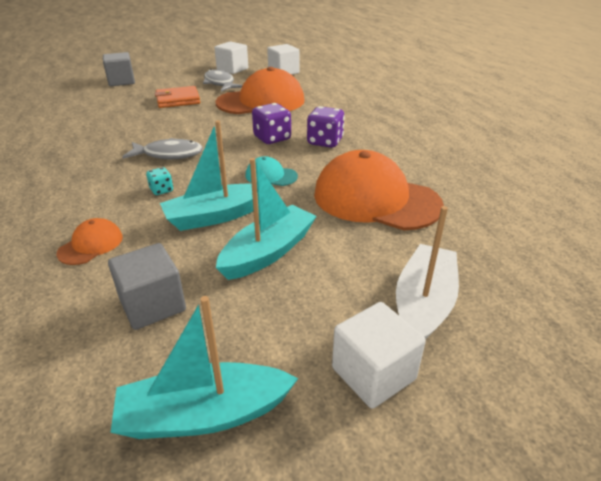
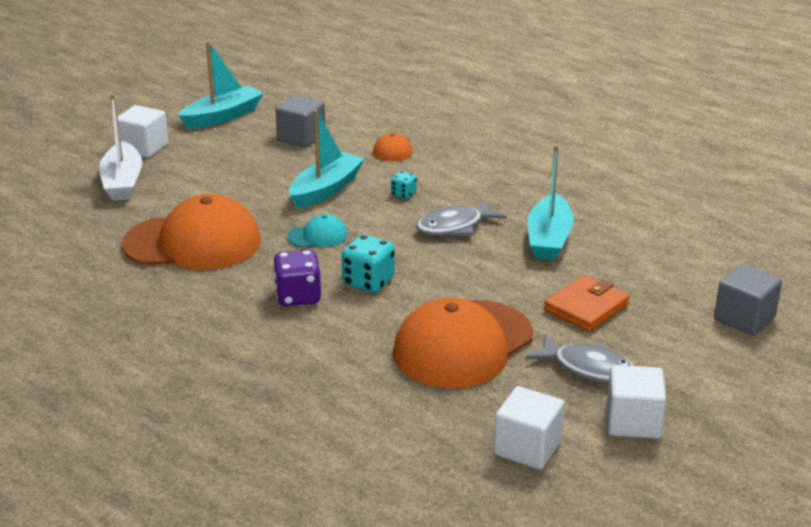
camera: 150 degrees right, 5 degrees down
(268, 252) = (255, 179): turquoise boat -> turquoise boat (549, 239)
(272, 138) = (368, 282): purple dice -> turquoise dice

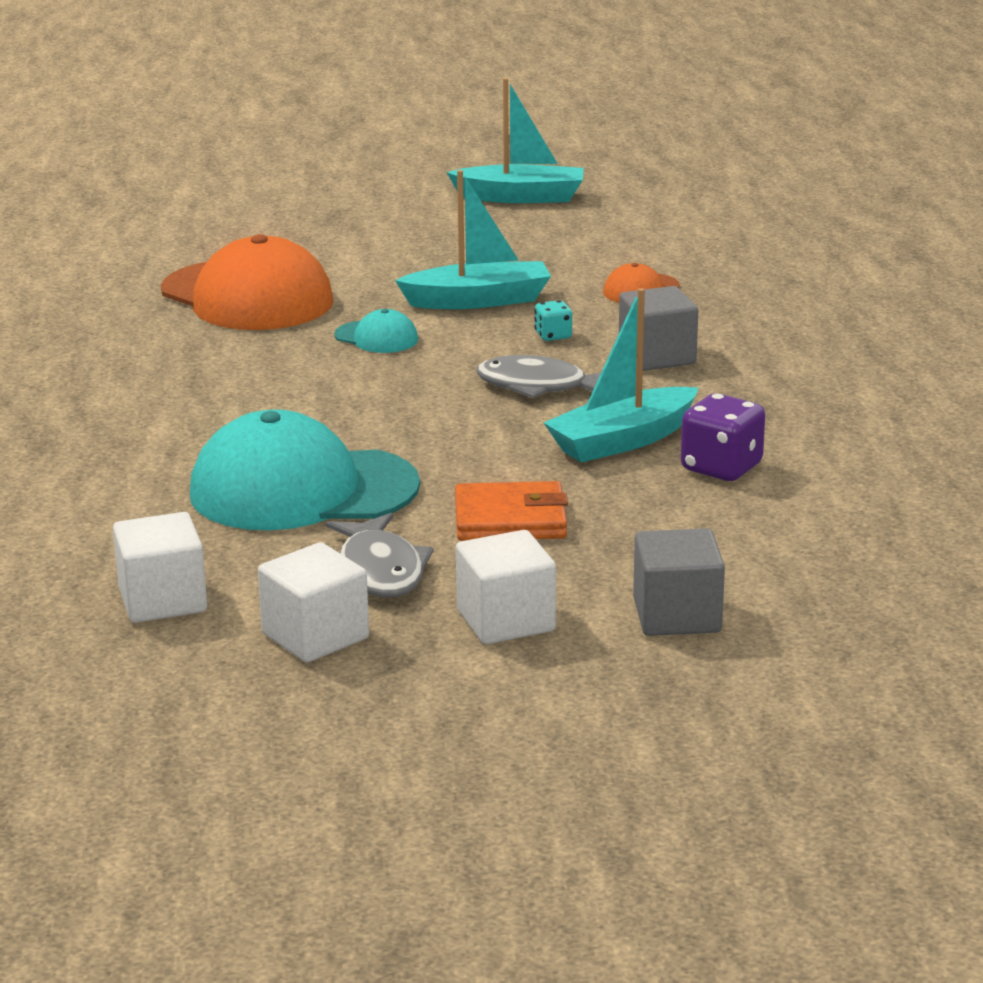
camera: 45 degrees right, 5 degrees down
(122, 182) = (295, 222): white boat -> none
(143, 148) = (379, 199): white cube -> white cube (505, 621)
(298, 296) = (241, 380): purple dice -> purple dice (721, 468)
(301, 137) = (562, 244): grey cube -> grey cube (657, 357)
(368, 282) = (335, 397): turquoise dice -> none
(463, 345) = (302, 490): orange cap -> turquoise cap

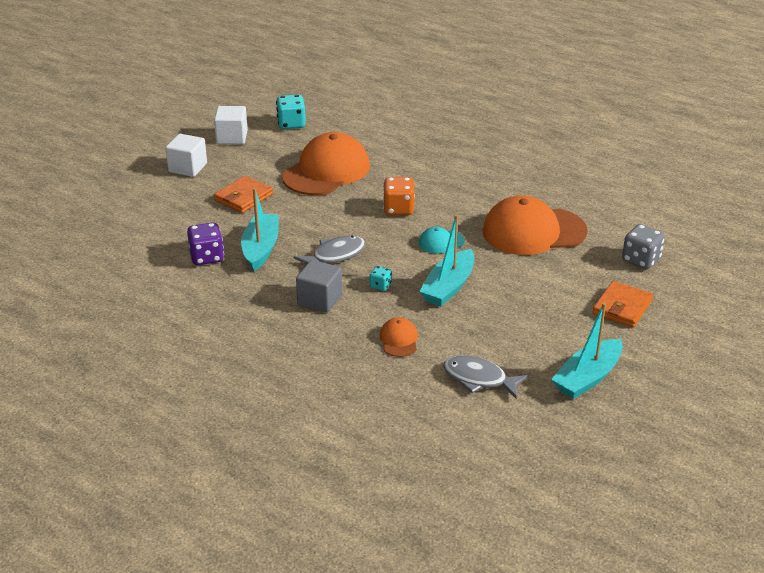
camera: 130 degrees right, 10 degrees up
(162, 600) = (291, 124): white cube -> turquoise dice
(220, 230) = (641, 260): none -> grey dice
(302, 490) = (326, 171): turquoise cap -> orange cap
(333, 393) = (398, 209): none -> orange dice
(351, 214) = (622, 307): none -> orange wallet
(380, 570) = (250, 162): grey fish -> grey fish (479, 379)
(676, 616) = (139, 195): grey cube -> none

